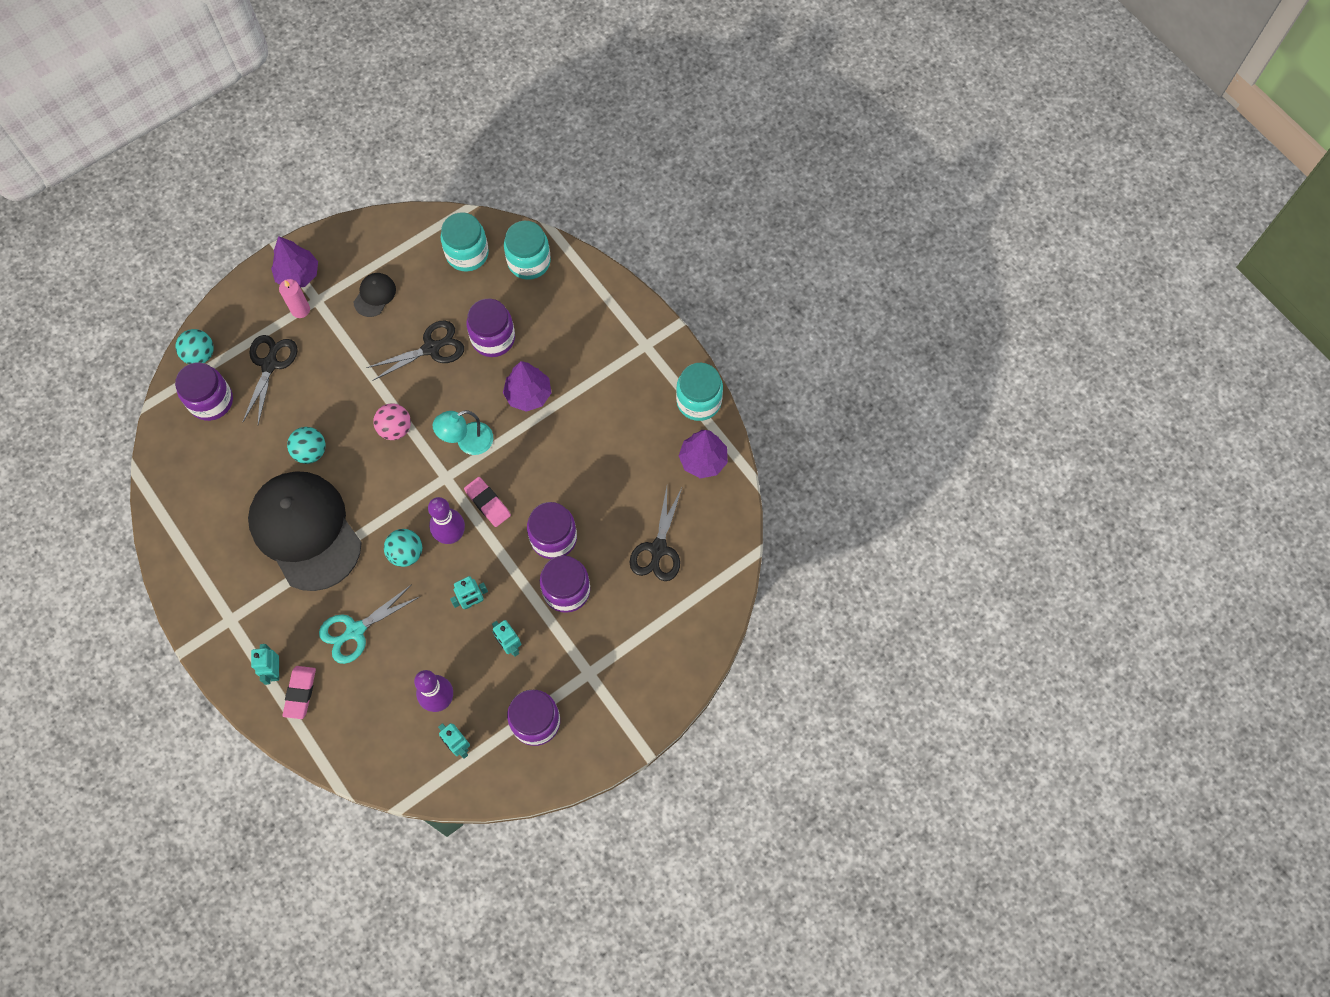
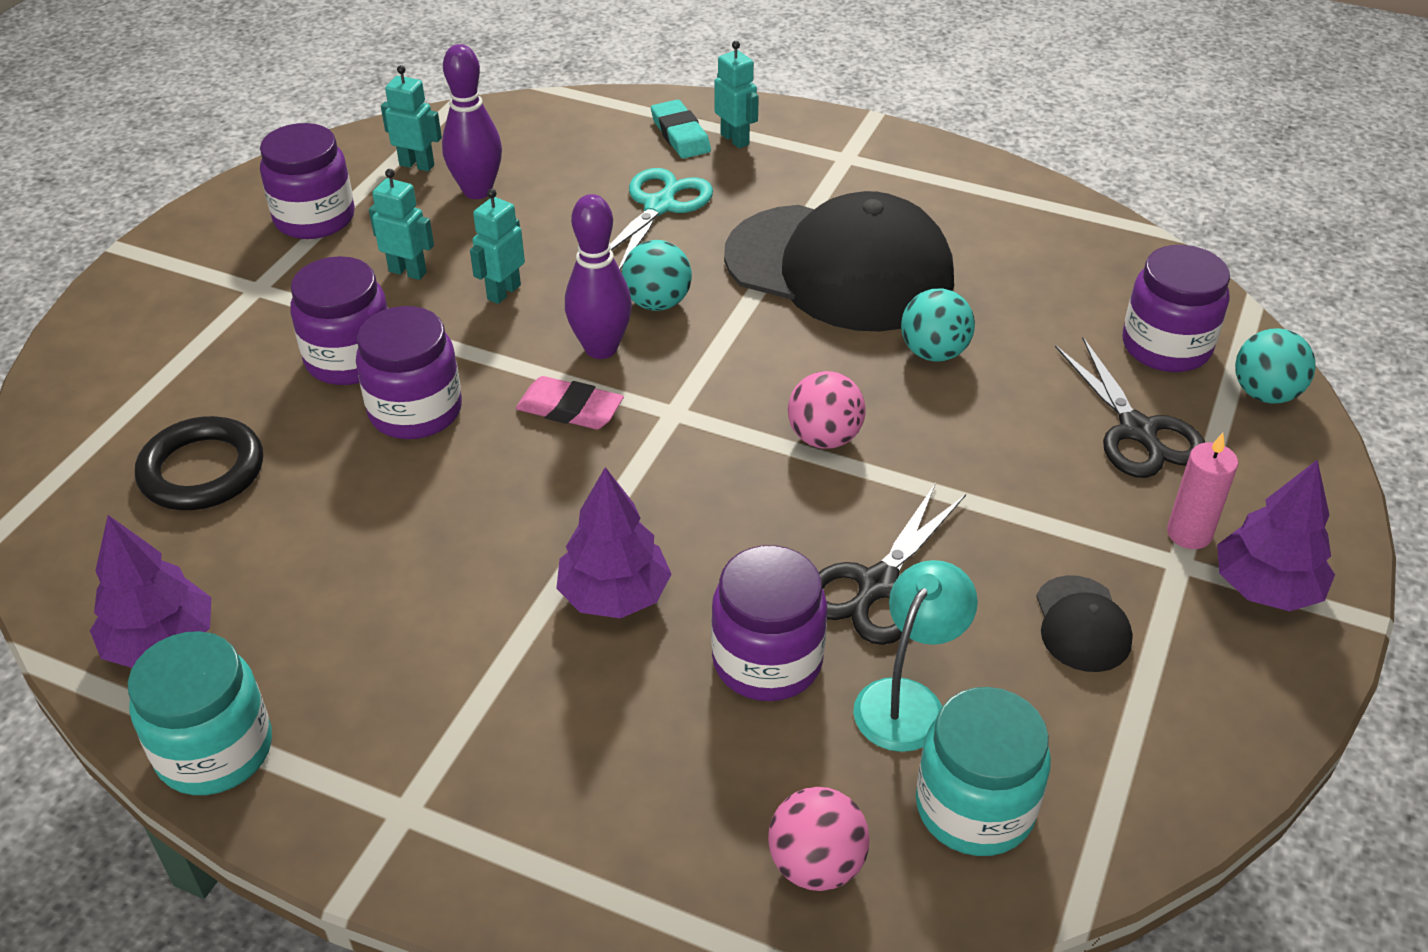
camera: 150 degrees right, 25 degrees down
(300, 693) = (680, 135): pink eraser -> turquoise eraser
(467, 442) = (675, 473): turquoise lamp -> turquoise lamp (907, 700)
(529, 262) = (816, 865): turquoise jar -> pink ball
(658, 549) = (202, 471): black scissors -> black ring

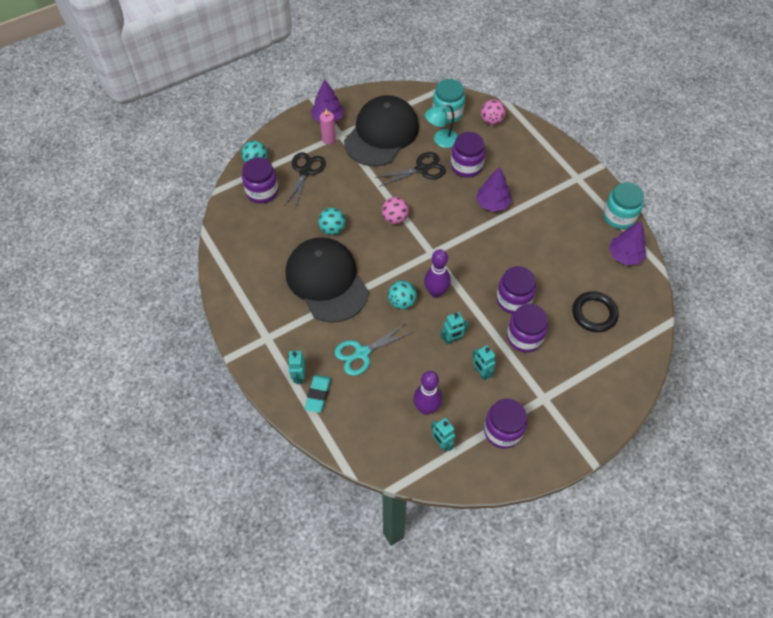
camera: 145 degrees left, 15 degrees up
(570, 409) = (463, 272): pink eraser -> none
(1082, 624) = (381, 134): black cap -> black cap, size x2.48

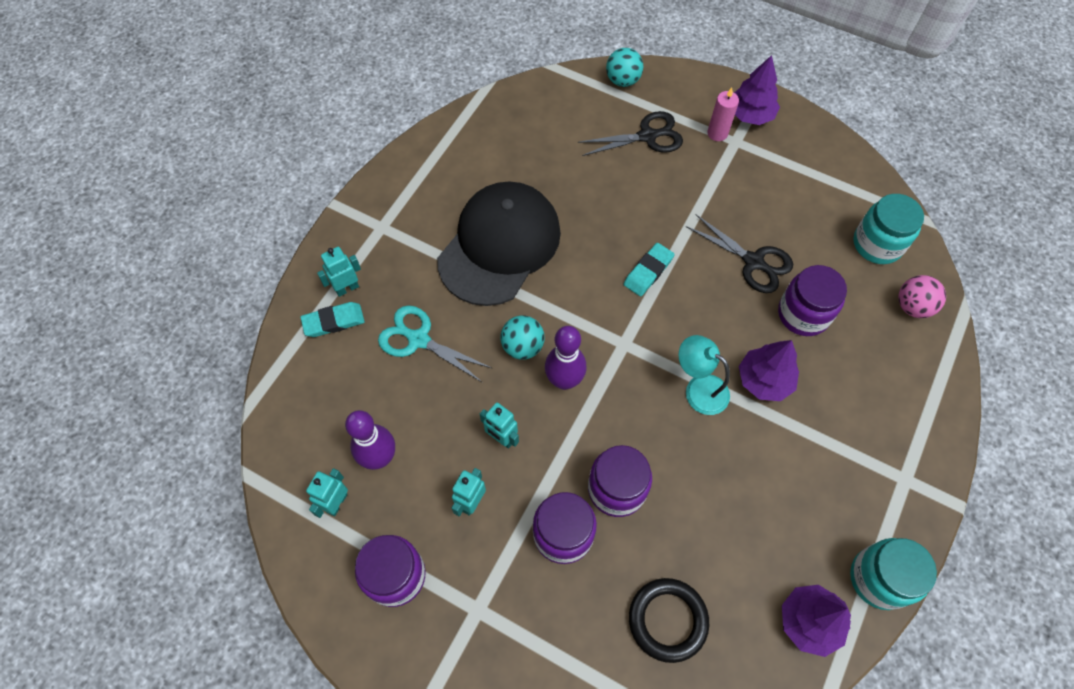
camera: 60 degrees right, 5 degrees up
(262, 191) = (584, 110): purple jar -> none
(332, 229) = (581, 211): turquoise ball -> none
(381, 134) = (774, 185): black cap -> none
(395, 218) = (648, 271): pink ball -> turquoise eraser
(441, 140) = (822, 260): turquoise lamp -> turquoise lamp (698, 389)

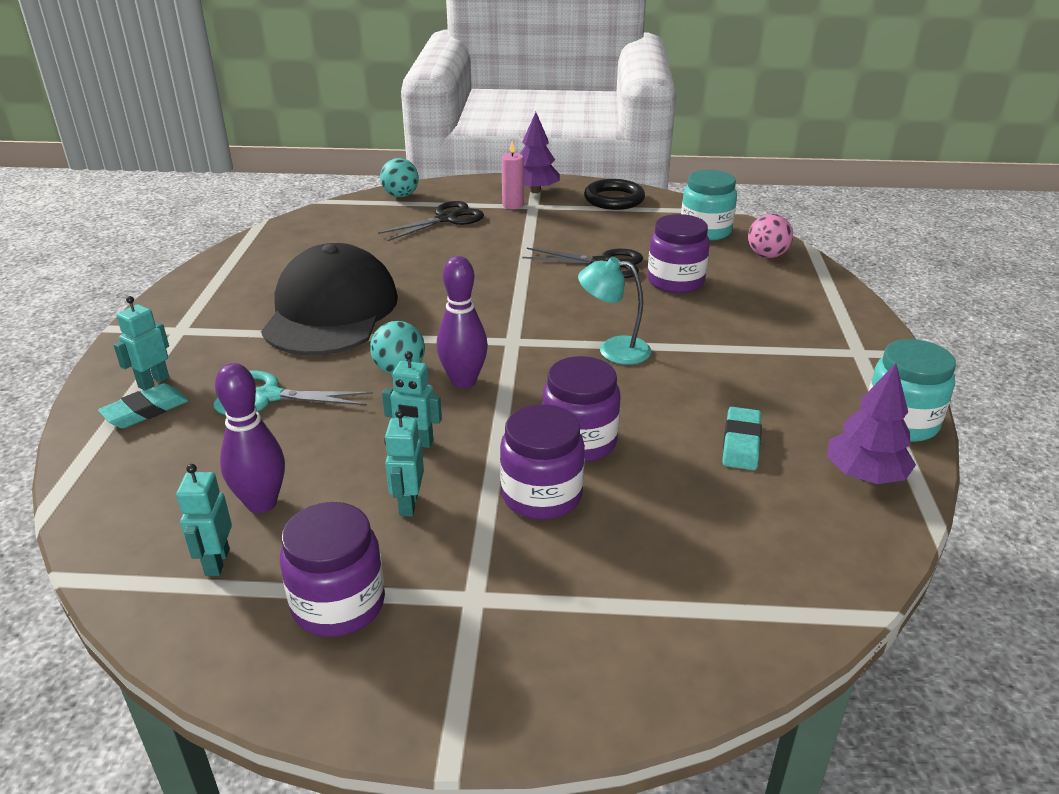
camera: 25 degrees left, 30 degrees down
(648, 271) = (504, 292): turquoise eraser -> turquoise eraser (741, 443)
(667, 620) = (716, 525): black ring -> black ring (614, 199)
(764, 380) = (673, 328): purple tree -> none

